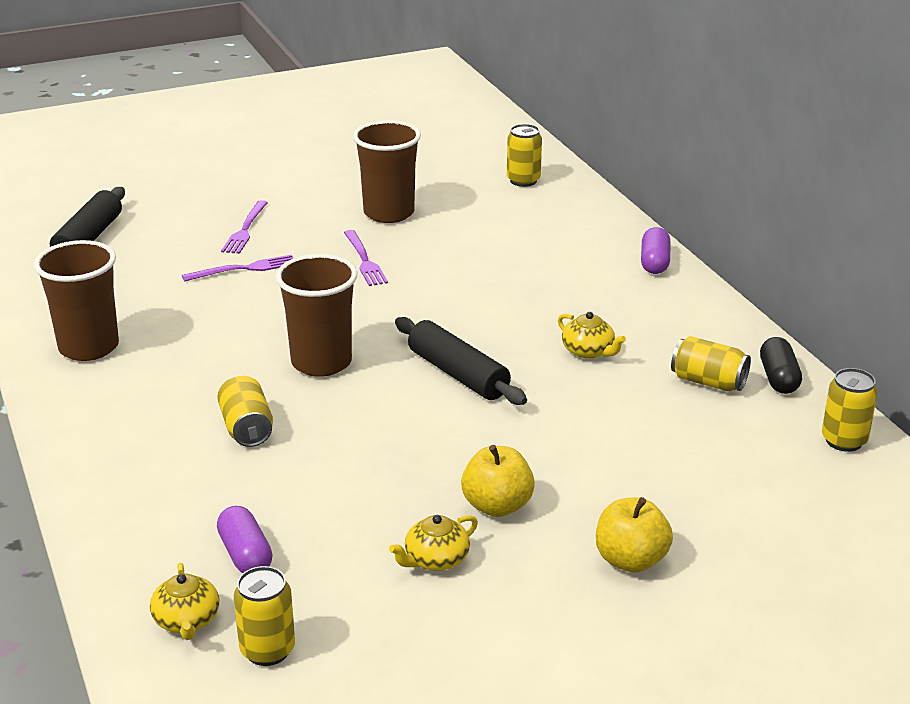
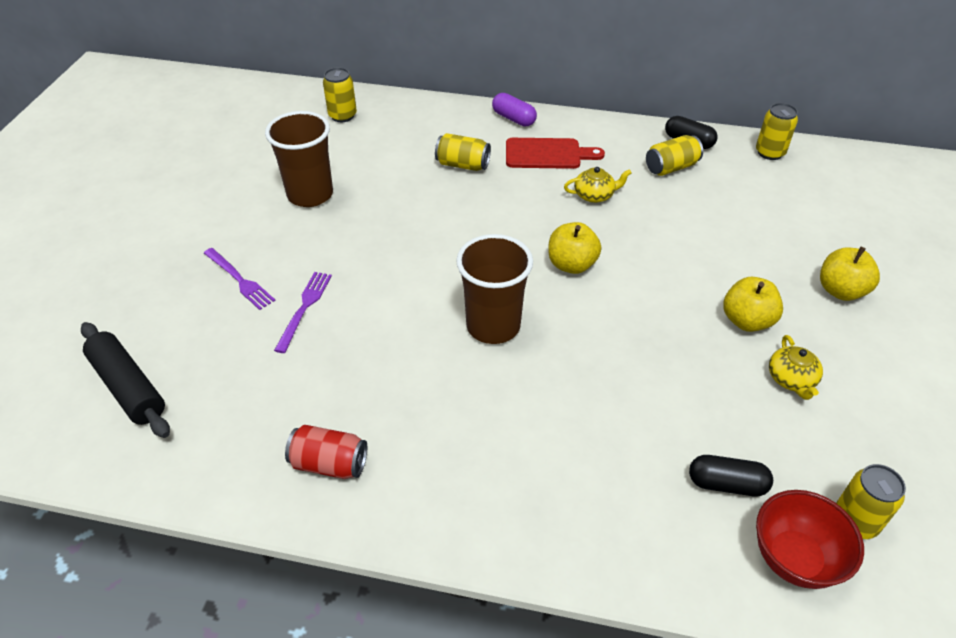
camera: 55 degrees left, 15 degrees up
(89, 347) = (329, 464): brown cup -> red can
(187, 621) = (794, 558): yellow teapot -> red bowl
(245, 555) = (726, 484): purple capsule -> black capsule
(246, 428) = (551, 410): yellow can -> yellow can (462, 165)
(364, 260) = (367, 238): purple fork -> none
(458, 374) = (571, 265): black rolling pin -> yellow apple
(620, 302) = (547, 154): none -> red cutting board

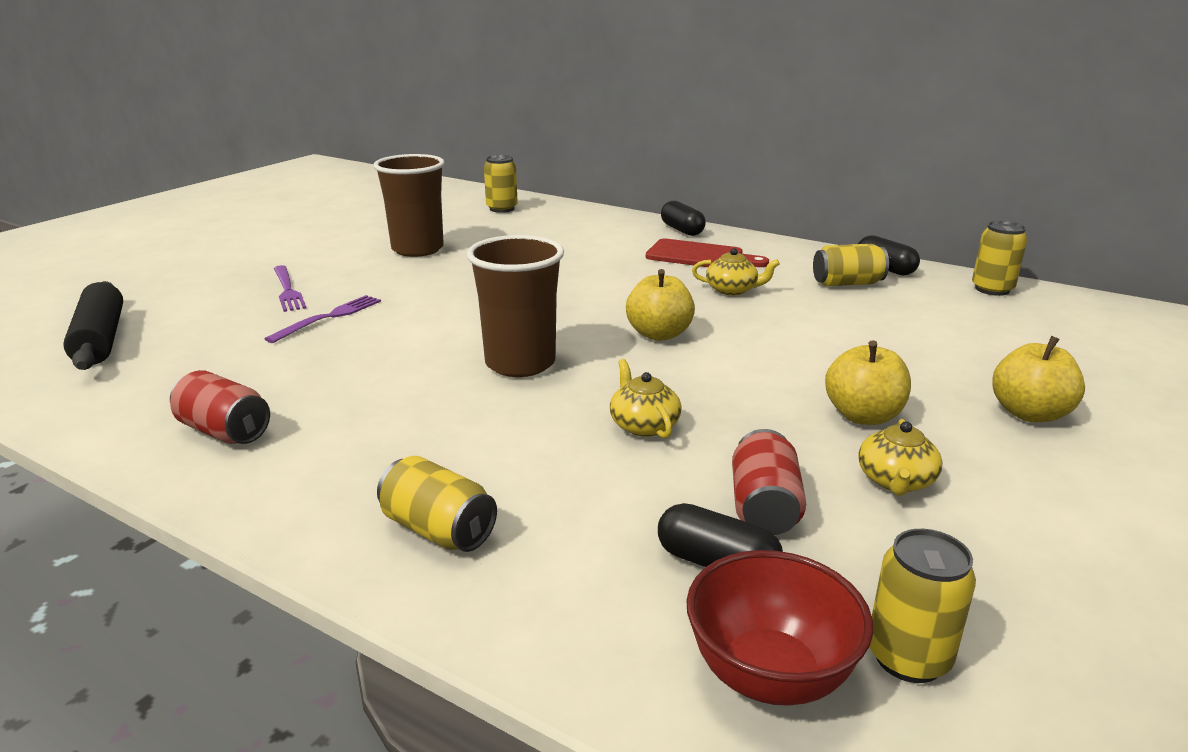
camera: 20 degrees right, 20 degrees down
(462, 165) = (596, 251): yellow can -> yellow can (438, 530)
(513, 118) = (682, 230): purple capsule -> black capsule
(616, 370) = (643, 425): none -> yellow teapot
(729, 427) = (764, 507): none -> red can

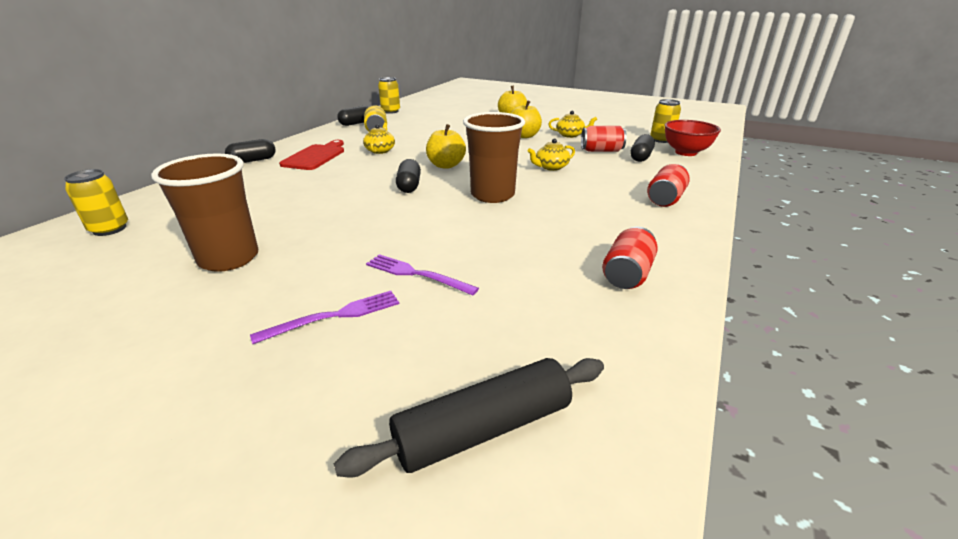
camera: 95 degrees left, 5 degrees up
(438, 530) = (665, 199): yellow can -> red can
(573, 311) = (409, 186): none -> black capsule

